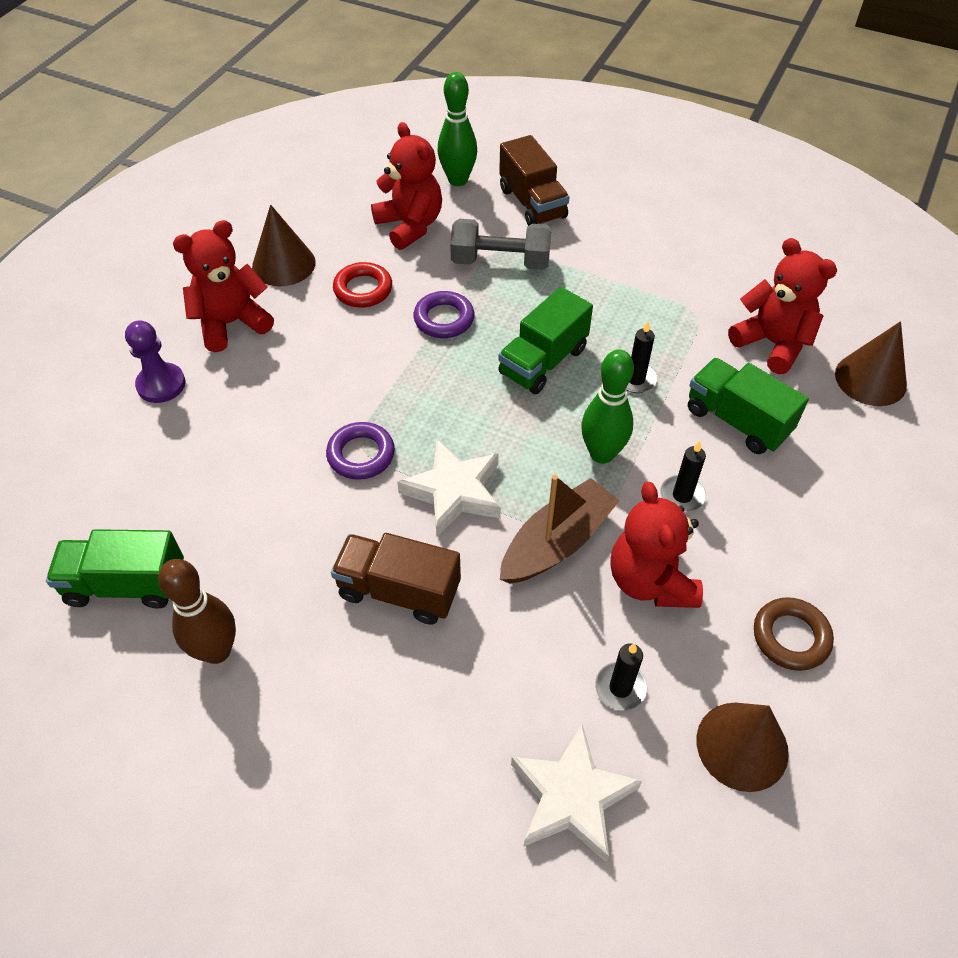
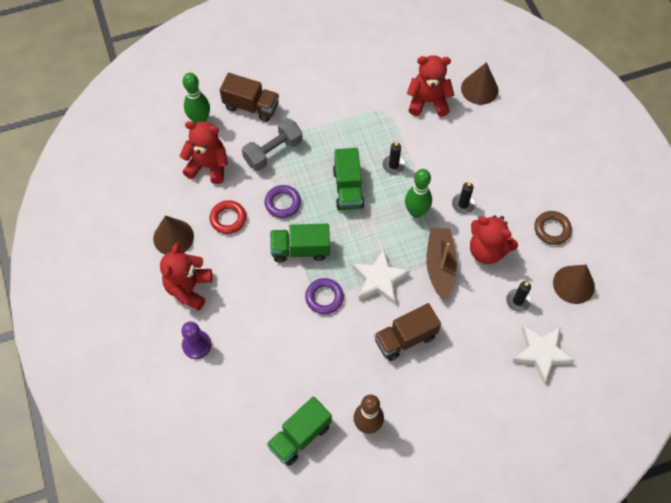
camera: 45 degrees left, 10 degrees up
(737, 421) = (450, 152): green truck -> green truck (300, 249)

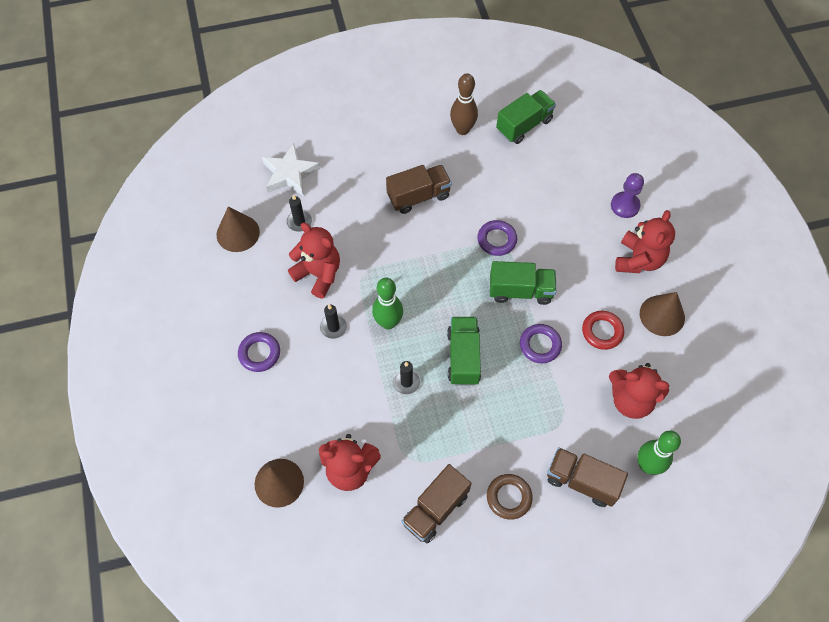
camera: 175 degrees left, 0 degrees up
(273, 152) = (552, 412): grey dumbbell -> none
(360, 81) = (435, 509): none -> brown truck
(379, 280) = (438, 253): white star -> none
(440, 265) = (372, 262): brown boat -> none
(521, 178) = (259, 353): none -> purple ring
(552, 229) = (242, 291): brown ring -> brown ring (509, 497)

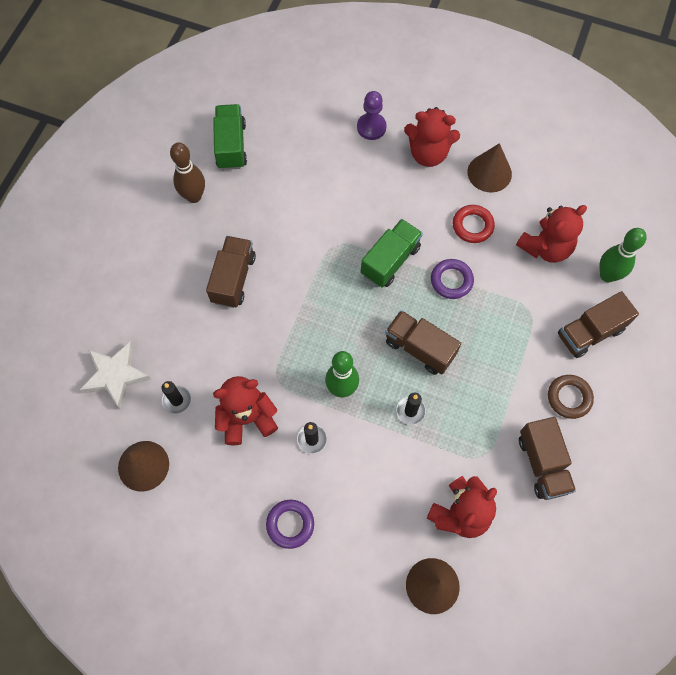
camera: 55 degrees left, 5 degrees up
(463, 357) = (419, 348): green truck -> brown truck
(497, 240) = (328, 245): purple ring -> none
(638, 260) = (428, 153): red teddy bear -> red teddy bear turned 135 degrees clockwise

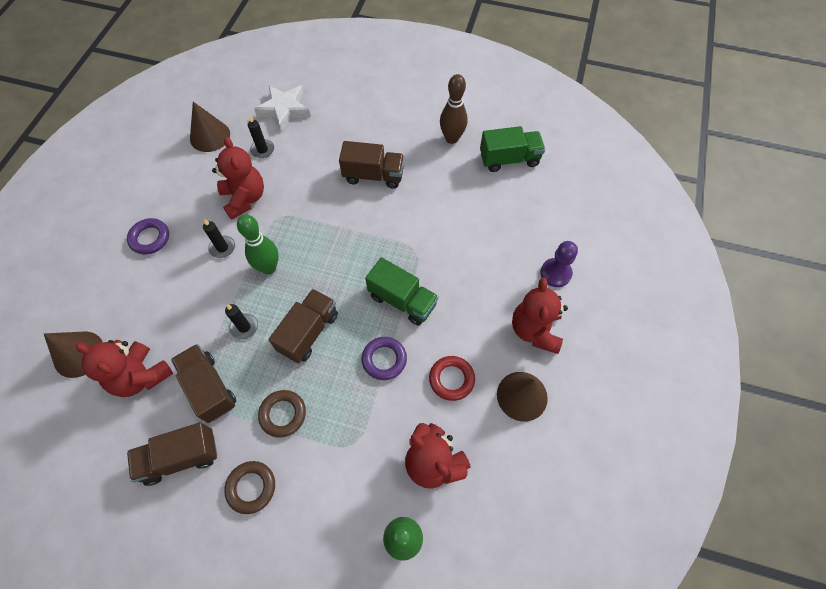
camera: 85 degrees right, 5 degrees down
(502, 371) = (283, 414): none -> brown ring
(590, 332) = (329, 514): brown truck -> brown truck (209, 388)

